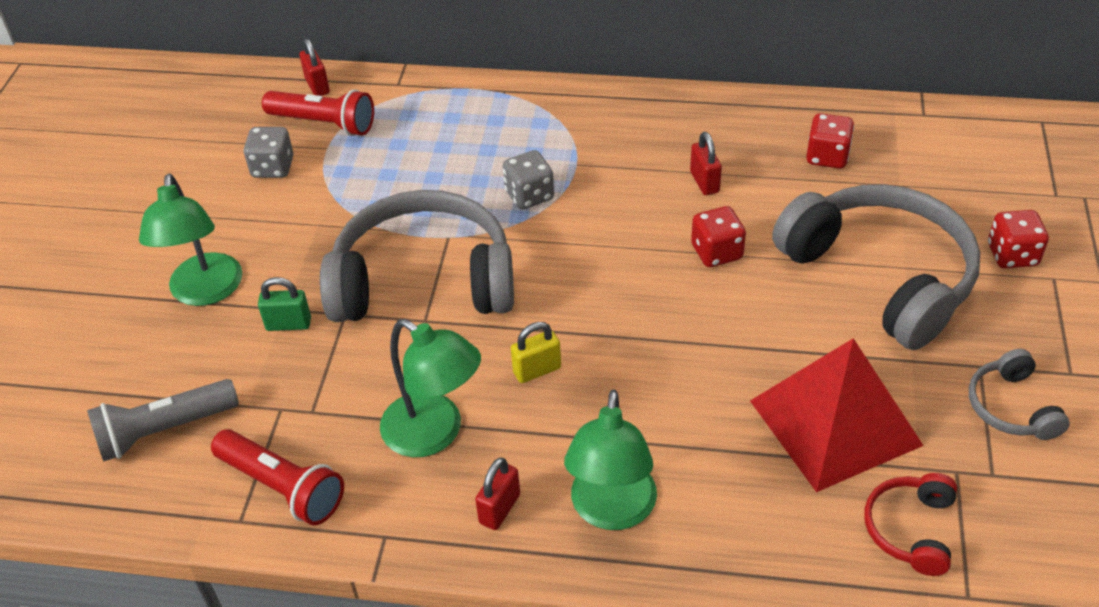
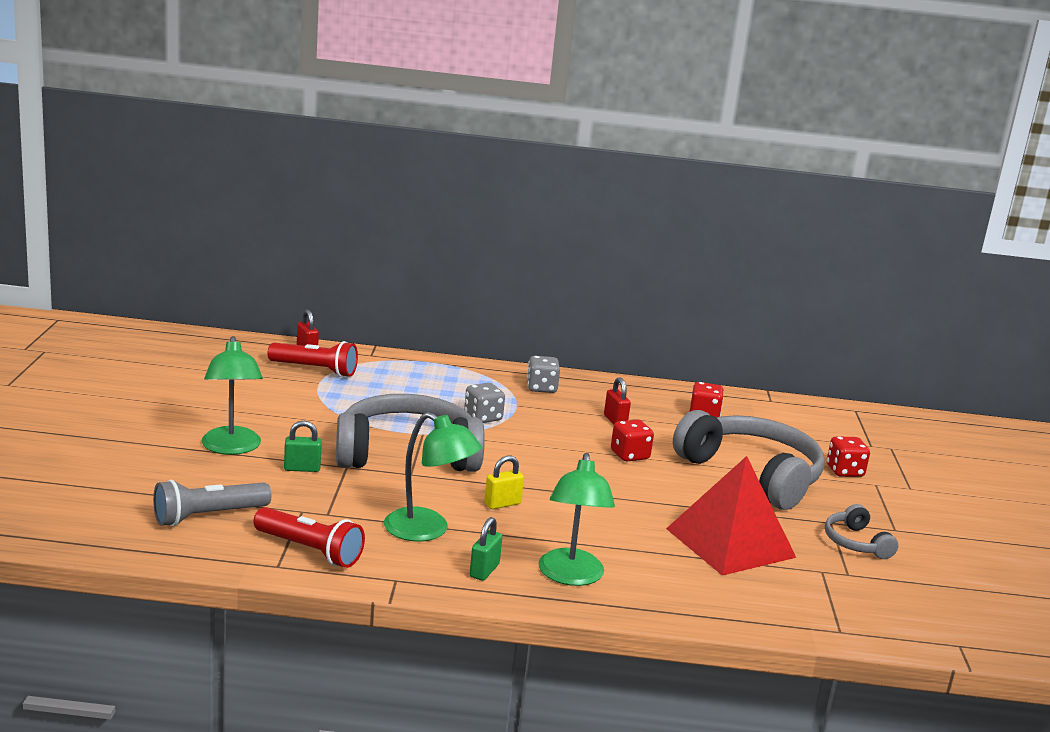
camera: 10 degrees left, 25 degrees down
(273, 168) = (277, 389): grey dice -> grey dice (541, 388)
(499, 509) = (484, 571): red padlock -> green padlock
(910, 529) = (793, 597): red headphones -> none

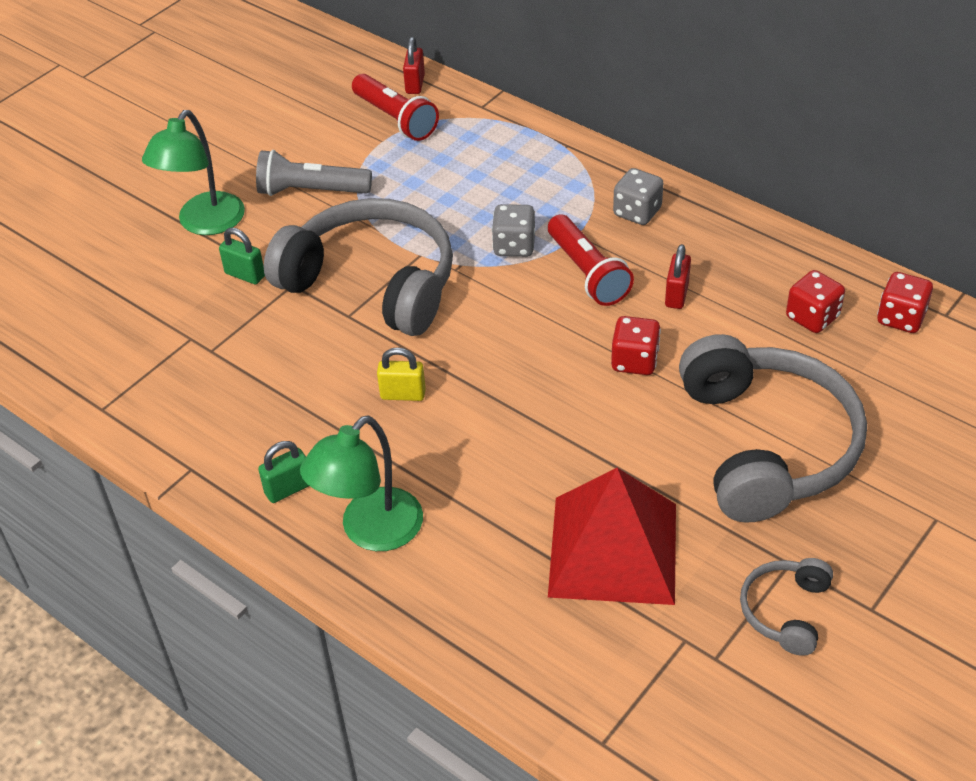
camera: 40 degrees right, 25 degrees up
(208, 516) = (100, 318): grey flashlight -> grey flashlight (311, 191)
(310, 551) = (148, 398): red flashlight -> red flashlight (587, 273)
(427, 530) = (286, 409): green lamp -> none
(844, 471) = (913, 480): red dice -> red dice (901, 318)

